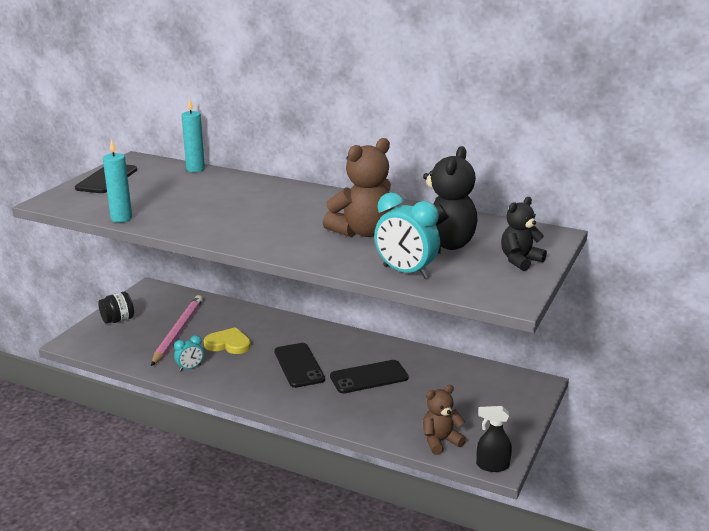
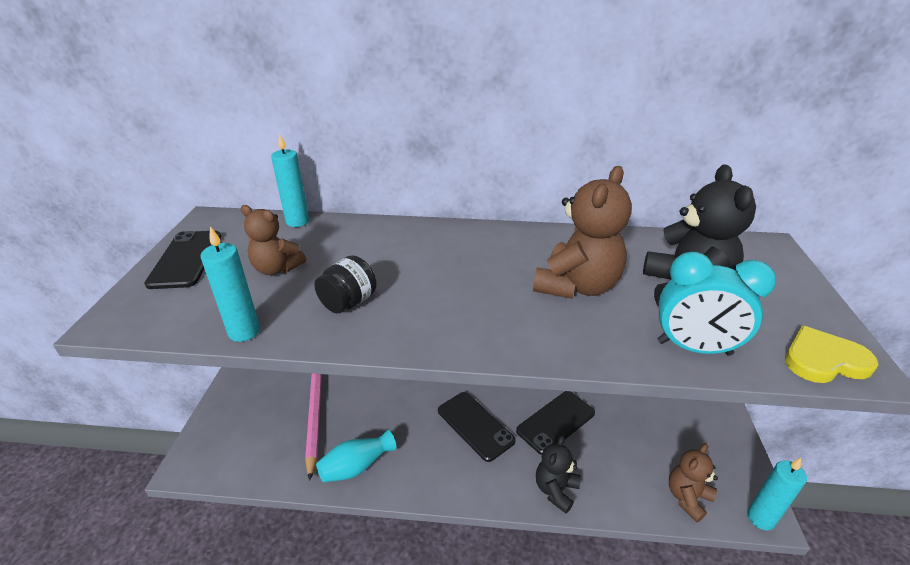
camera: 20 degrees left, 10 degrees up
(118, 320) = (234, 411): black jar -> black jar (348, 302)
(162, 192) = (277, 269): none -> brown teddy bear
(190, 368) = (356, 466): turquoise clock -> turquoise vase
(228, 344) = (381, 414): yellow heart -> yellow heart (823, 360)
(492, 465) = (760, 518): black spray bottle -> turquoise candle
(520, 260) = (786, 294): black teddy bear -> black teddy bear (555, 490)

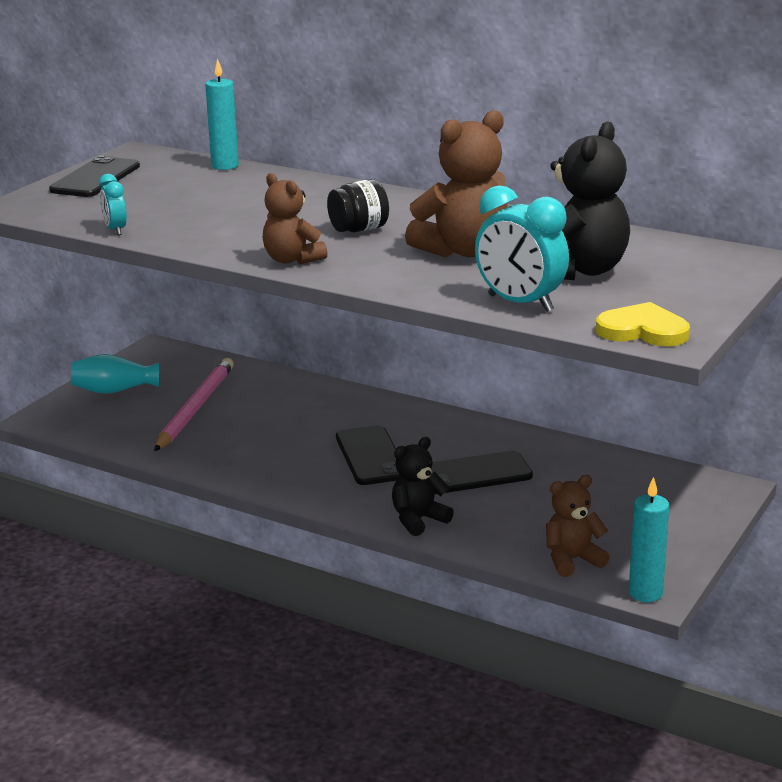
camera: 25 degrees right, 10 degrees down
(244, 332) = (115, 230): turquoise candle -> turquoise clock
(277, 269) = (175, 196): brown teddy bear -> brown teddy bear (292, 259)
(348, 302) = (222, 227): black jar -> black jar (359, 229)
(356, 466) = (211, 456): turquoise vase -> turquoise vase (113, 390)

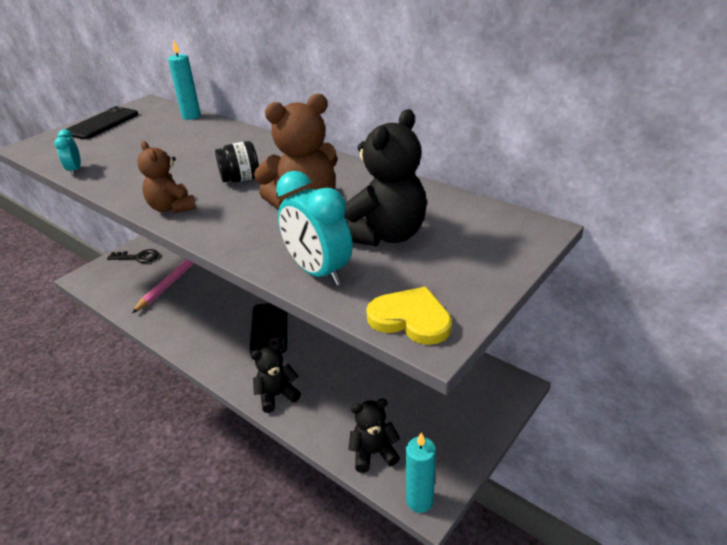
camera: 10 degrees right, 10 degrees up
(113, 390) = (138, 257): turquoise vase -> black key
(474, 474) = (332, 352): black phone -> none
(572, 560) = (373, 453): brown teddy bear -> black teddy bear

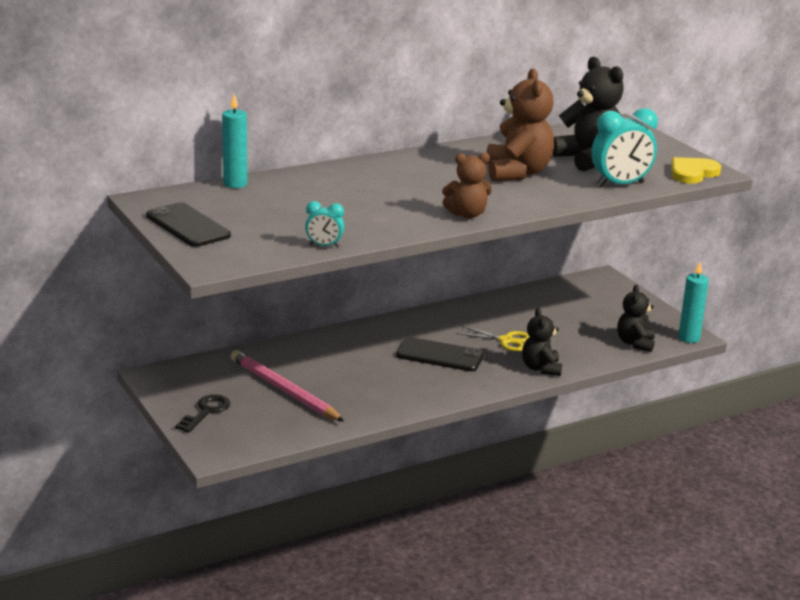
camera: 70 degrees left, 10 degrees down
(241, 179) = (438, 185): black jar -> none
(320, 358) = (506, 340): none -> yellow scissors

